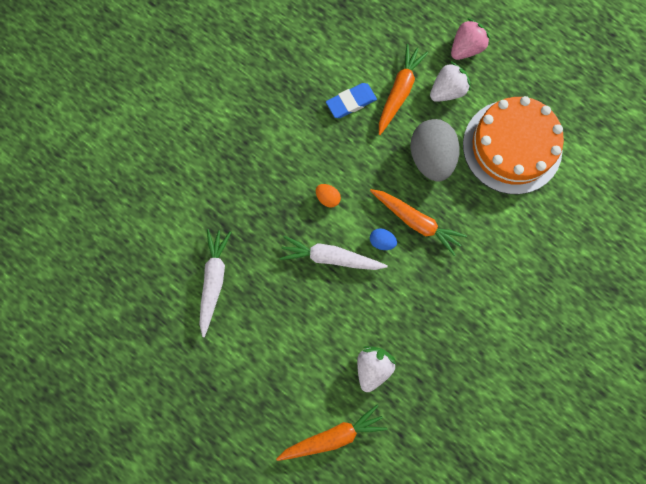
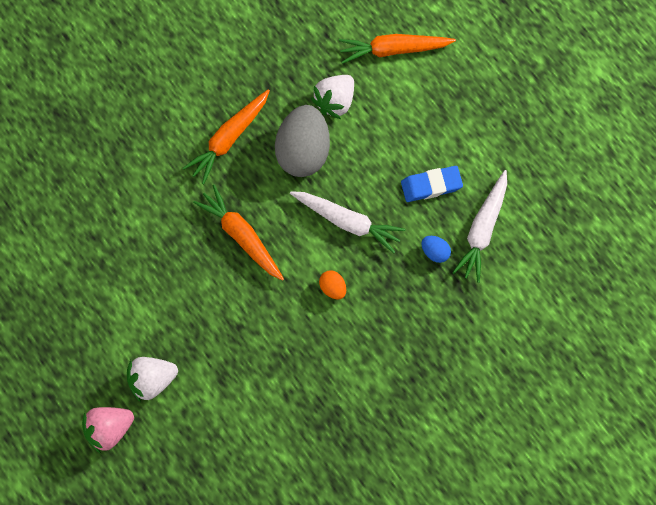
camera: 165 degrees left, 5 degrees down
(351, 102) = (272, 396): blue eraser -> blue eraser (431, 185)
(382, 241) = (286, 224): blue egg -> blue egg (435, 252)
(399, 92) = (210, 394): orange carrot -> orange carrot (229, 139)
(431, 158) = (200, 304): grey egg -> grey egg (303, 152)
(512, 146) = (102, 292): orange cake -> none

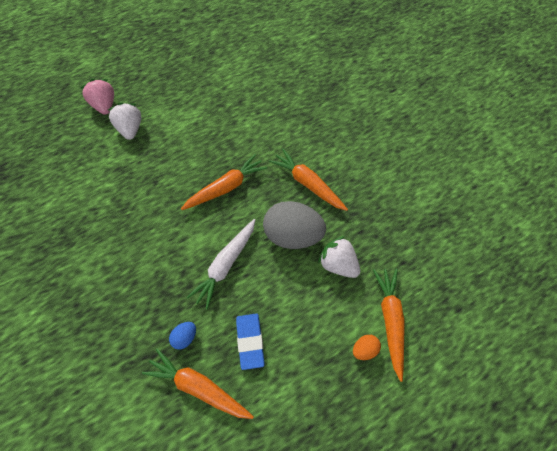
camera: 95 degrees right, 10 degrees down
(333, 288) = (170, 249): orange egg -> orange egg (364, 349)
(482, 230) = (198, 387): white carrot -> orange carrot

